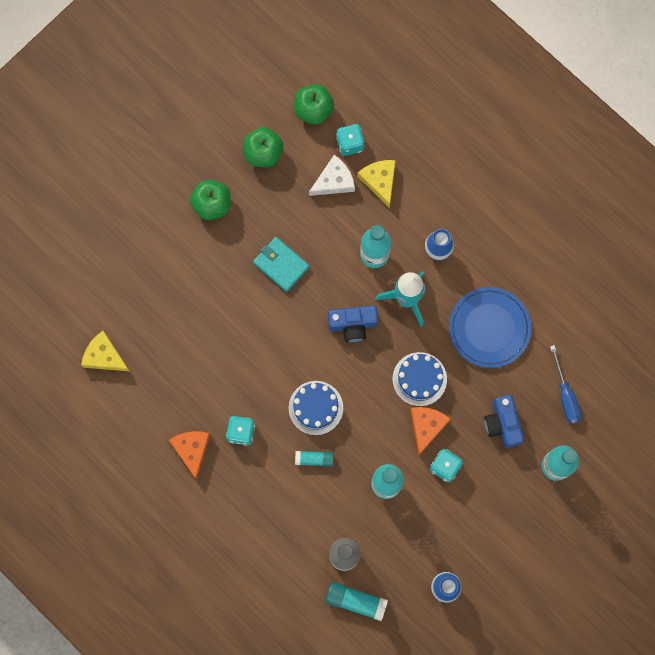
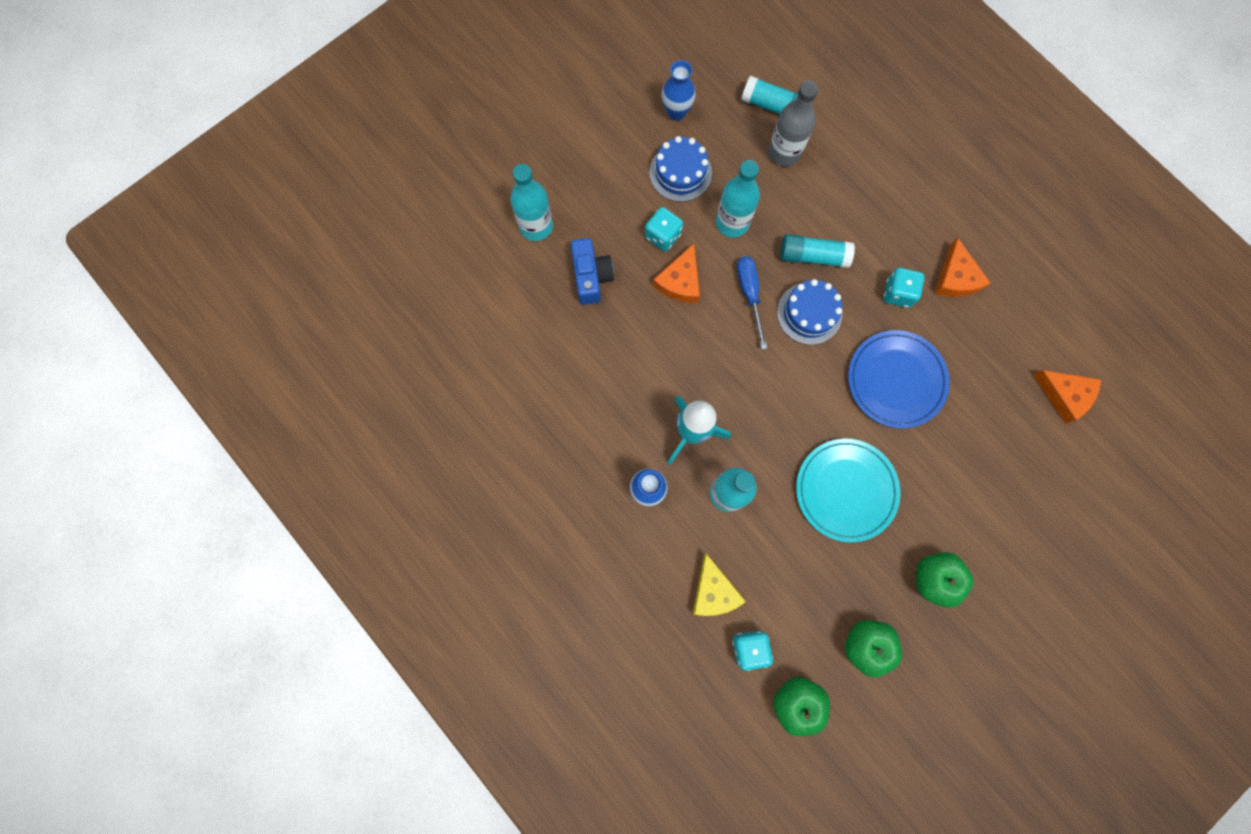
camera: 175 degrees left, 0 degrees up
(104, 356) = (1064, 395): yellow cheese -> orange cheese
(281, 265) = (846, 490): turquoise wallet -> turquoise plate
(314, 459) = (813, 256): turquoise glue stick -> turquoise glue stick, size x1.53
(334, 181) = (773, 597): white cheese -> none
(353, 325) = (759, 407): blue camera -> none
(419, 379) = (683, 336): blue cake -> blue cake (680, 172)
(489, 328) = (593, 389): blue plate -> blue plate (896, 380)
(565, 395) = (513, 303): blue screwdriver -> blue screwdriver (749, 294)

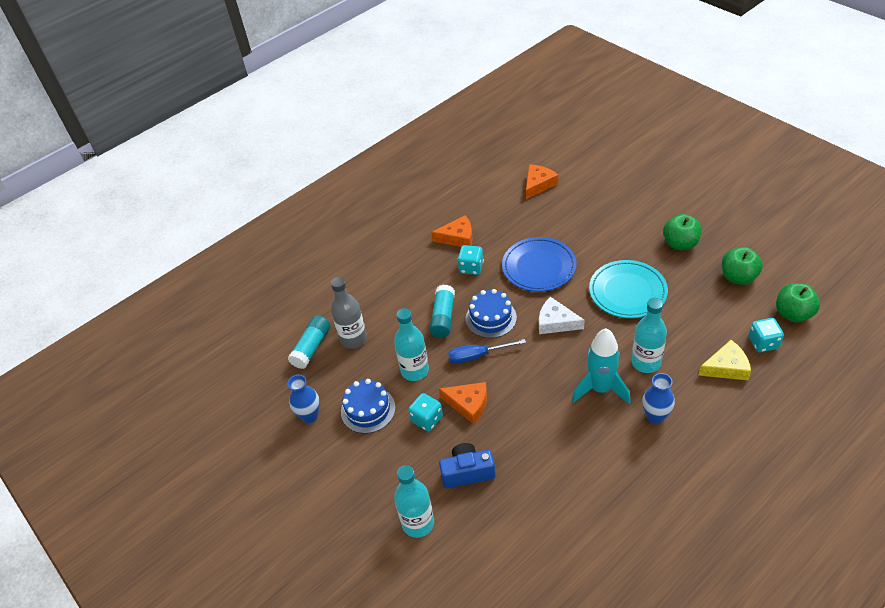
camera: 85 degrees left, 30 degrees down
(798, 392) = (556, 322): none -> white cheese

